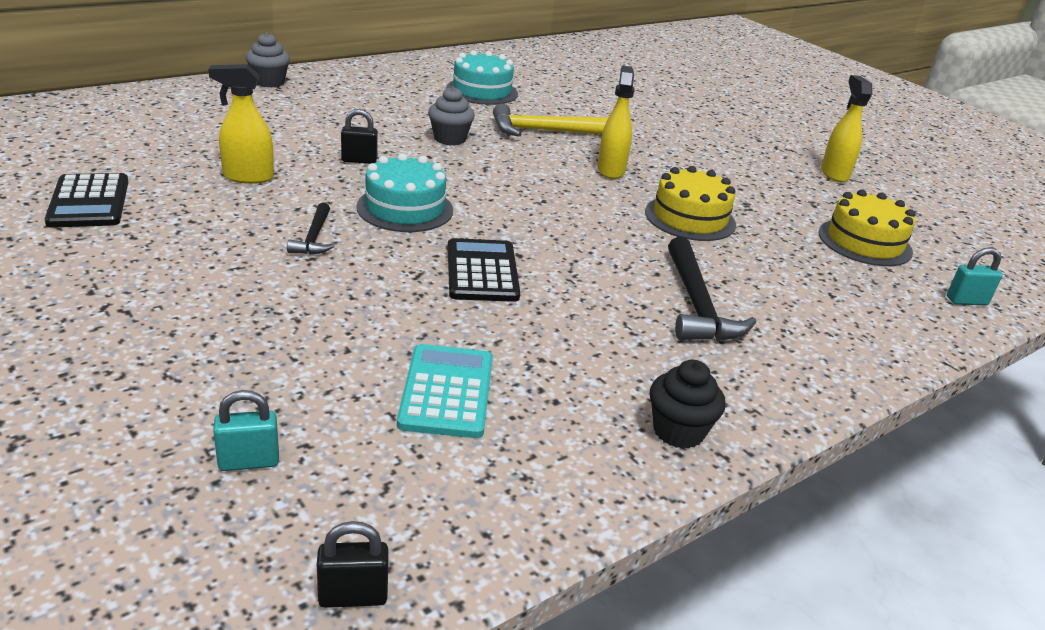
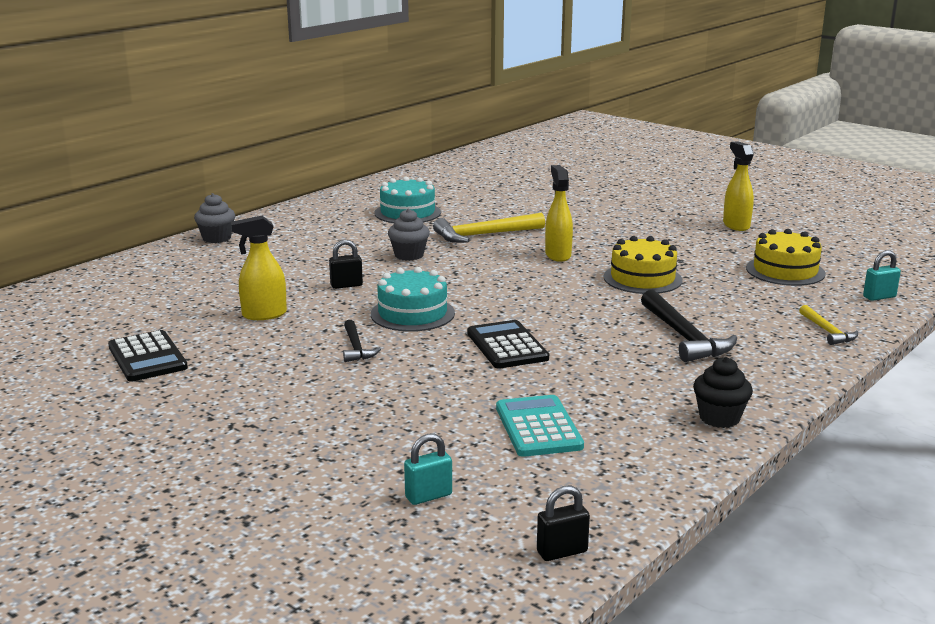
camera: 10 degrees left, 10 degrees down
(878, 335) = (827, 331): none -> yellow hammer

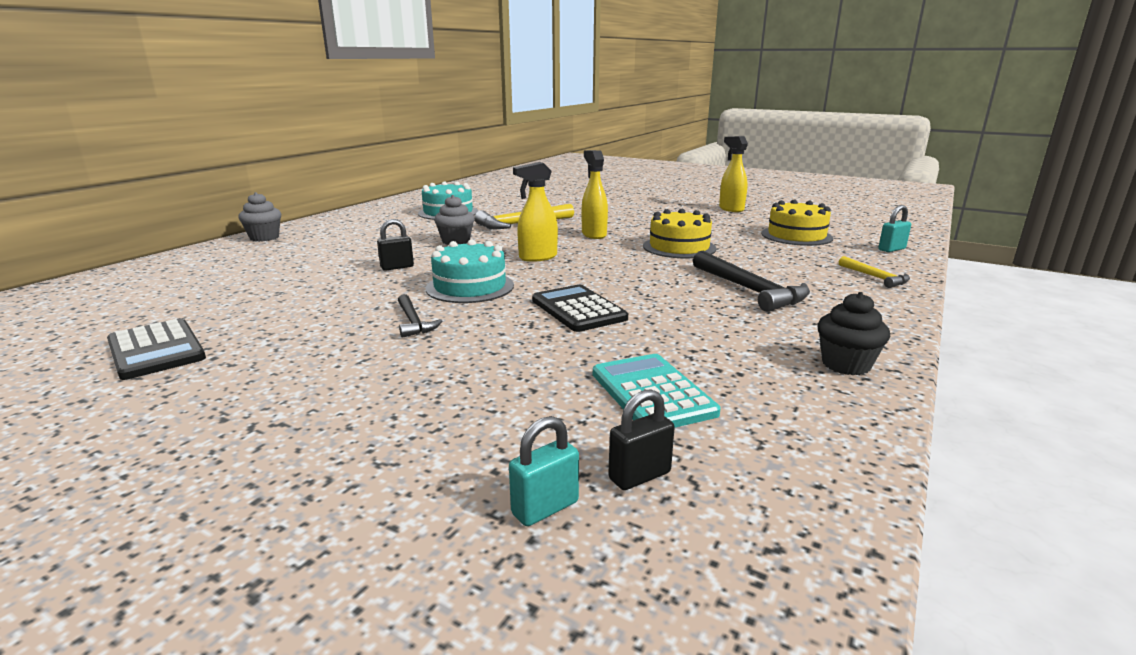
camera: 10 degrees left, 0 degrees up
(264, 315) = (307, 297): yellow spray bottle -> yellow spray bottle (537, 257)
(562, 552) = (784, 588): black padlock -> black padlock (639, 476)

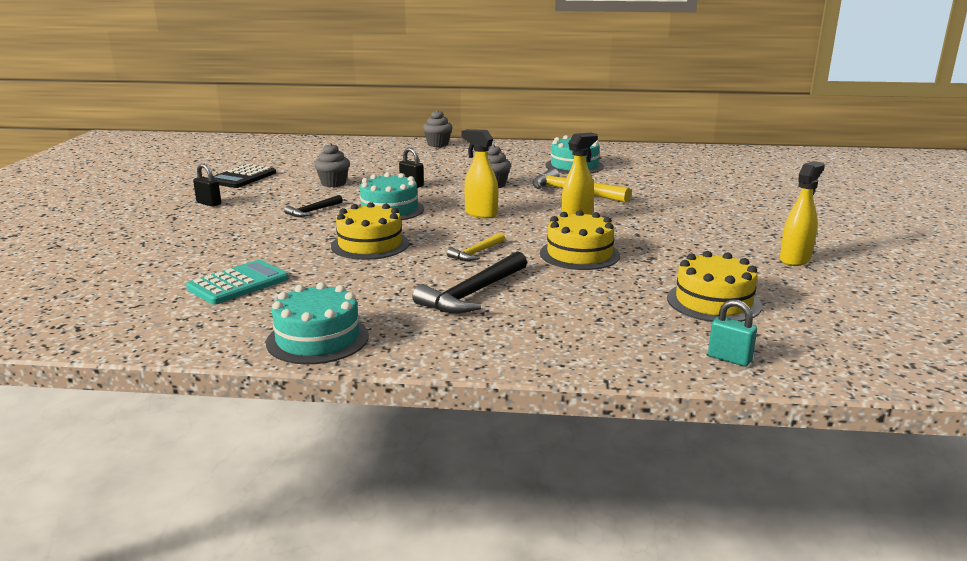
camera: 65 degrees right, 0 degrees up
(315, 299) = (333, 183): none -> grey cupcake
(545, 508) = (108, 278): turquoise padlock -> none
(578, 309) = (370, 245): black calculator -> yellow cake
(639, 476) = (139, 293): black padlock -> black padlock (209, 203)
(846, 364) = (317, 339): black cupcake -> turquoise cake
(875, 277) = (582, 349): yellow hammer -> yellow hammer (476, 253)

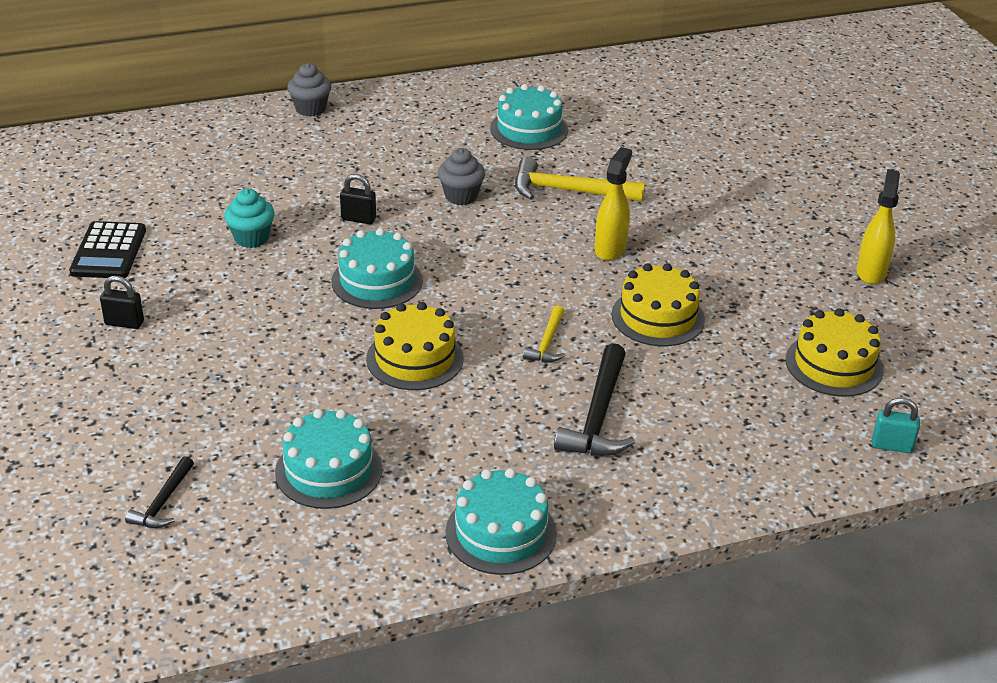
camera: 25 degrees left, 15 degrees up
(238, 284) = (328, 470): turquoise calculator -> turquoise cake
(313, 211) = (282, 307): black hammer -> black hammer (163, 502)
(333, 183) = (251, 238): grey cupcake -> turquoise cupcake
(480, 214) = (494, 264): yellow spray bottle -> none

